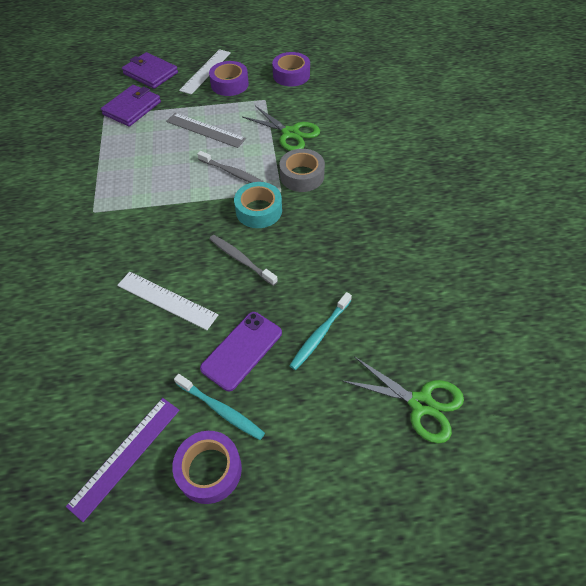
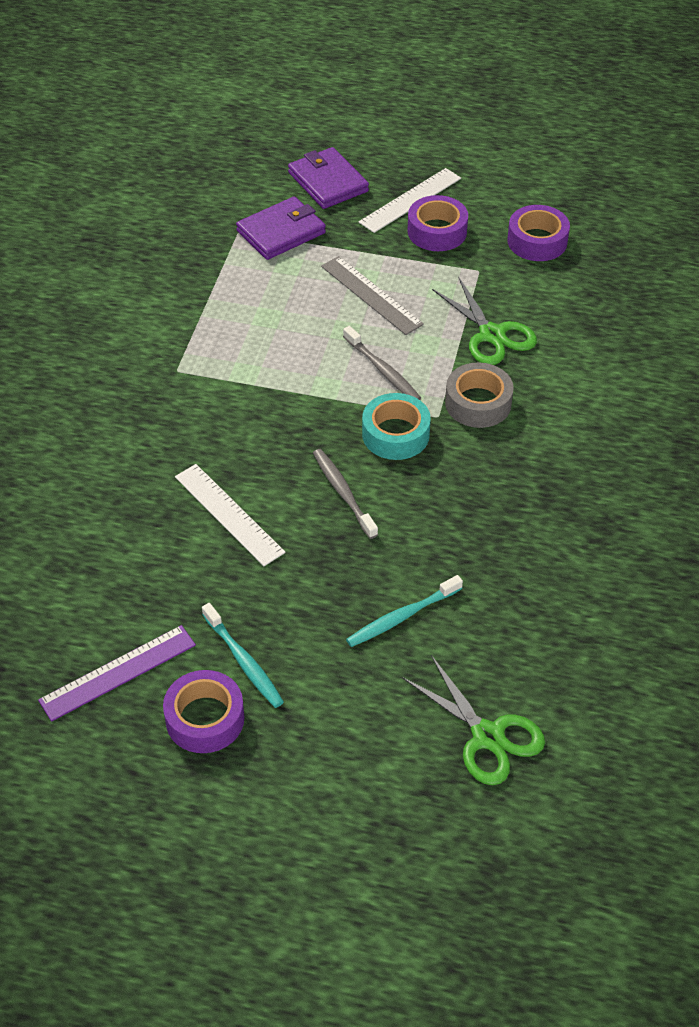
camera: 20 degrees right, 5 degrees down
(242, 350) = (296, 603): purple phone -> none

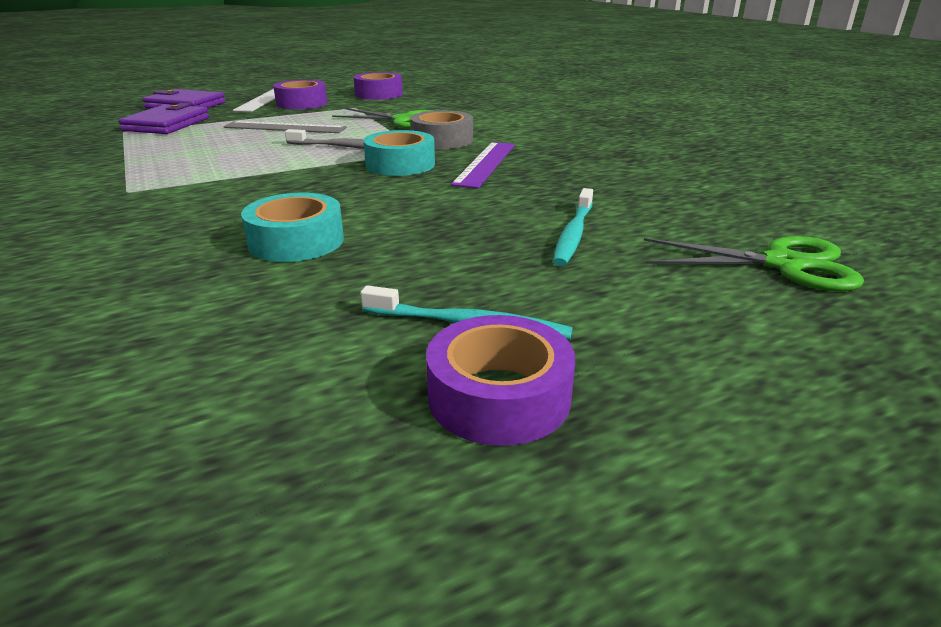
camera: 40 degrees left, 20 degrees down
(118, 672) = (300, 417): purple ruler -> purple ruler (485, 164)
(228, 514) = (296, 241): white ruler -> turquoise tape
(343, 493) = (401, 197): grey toothbrush -> none

